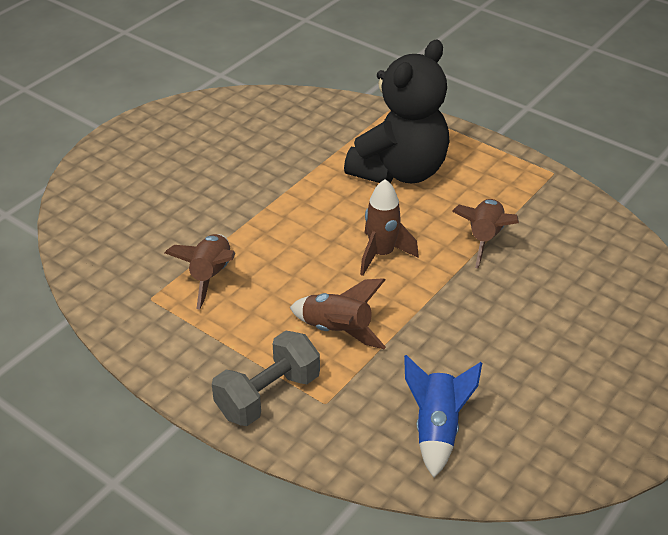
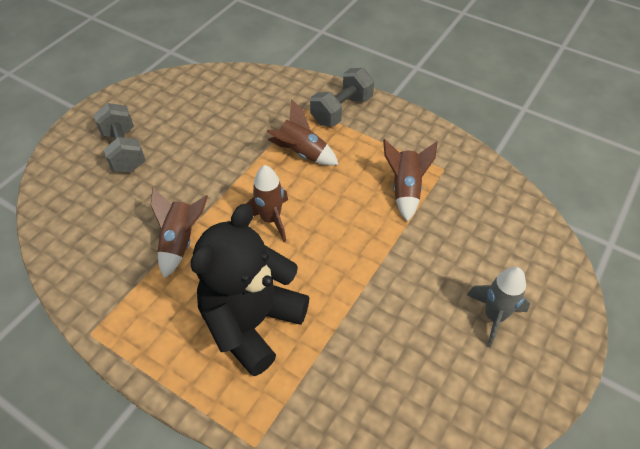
camera: 175 degrees right, 10 degrees up
(168, 163) = (494, 316): none -> grey rocket
(436, 429) = (237, 99): blue rocket -> none
(591, 351) = (124, 151): none -> grey dumbbell

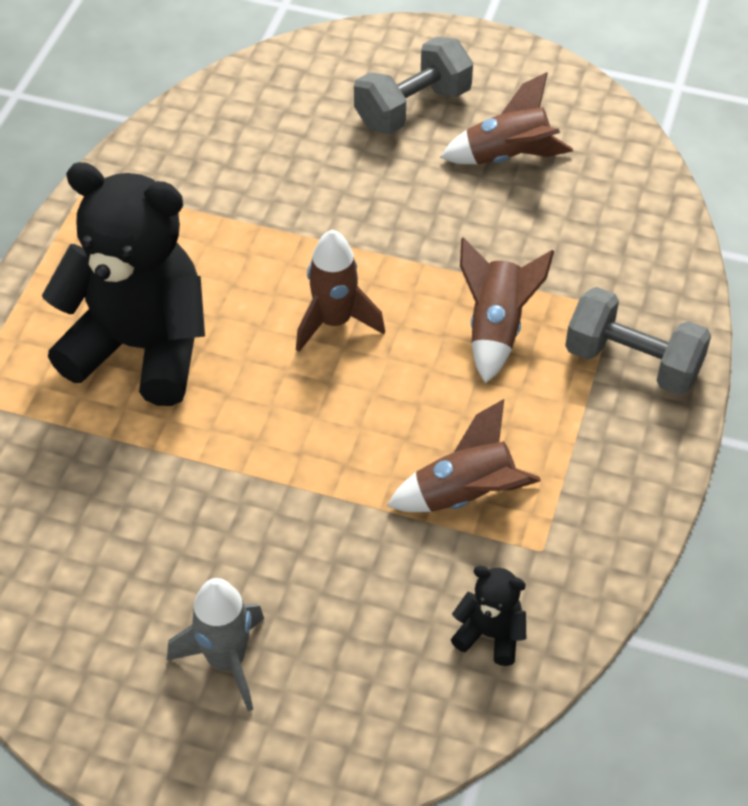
camera: 75 degrees right, 0 degrees up
(180, 242) = (259, 228): brown rocket -> brown rocket (508, 157)
(490, 199) = (490, 634): none -> black teddy bear

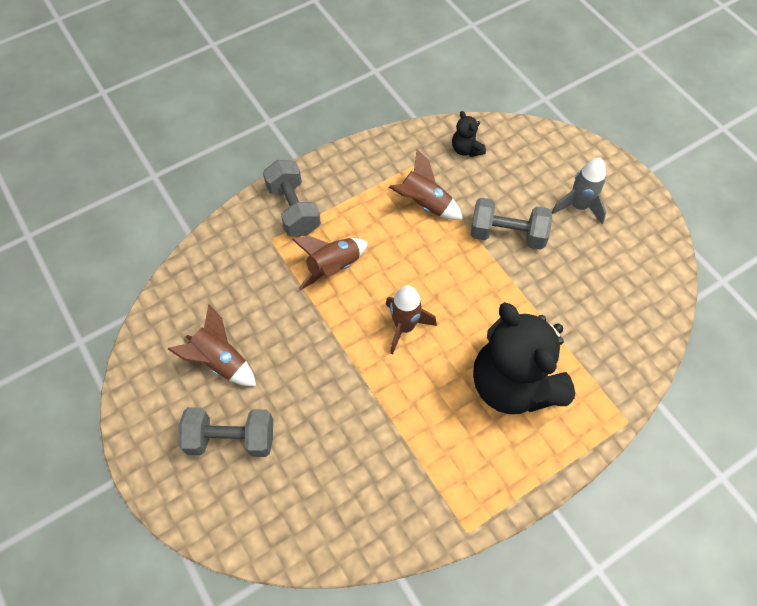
camera: 140 degrees left, 10 degrees up
(303, 534) = (507, 234): none -> grey dumbbell

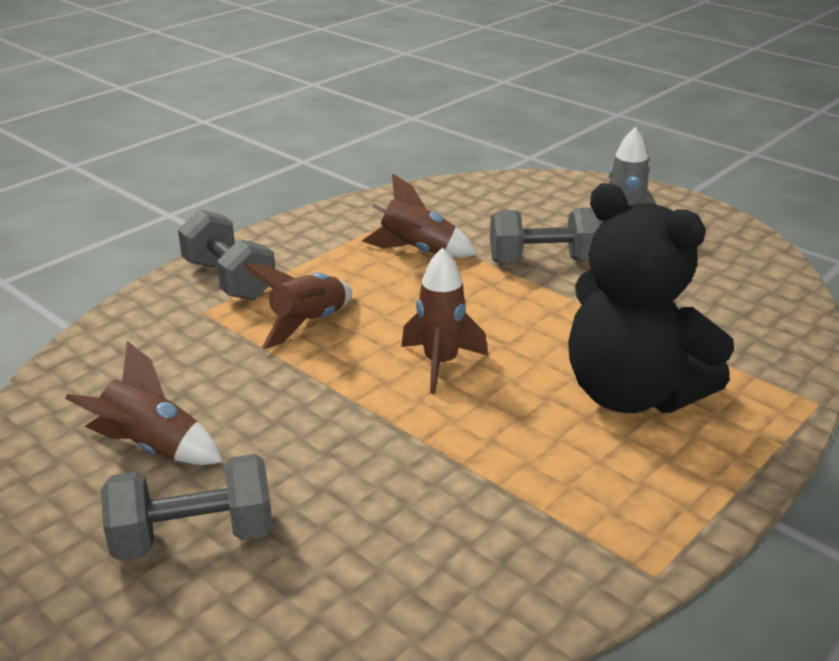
camera: 15 degrees left, 30 degrees down
(466, 149) = (452, 202): black teddy bear -> none

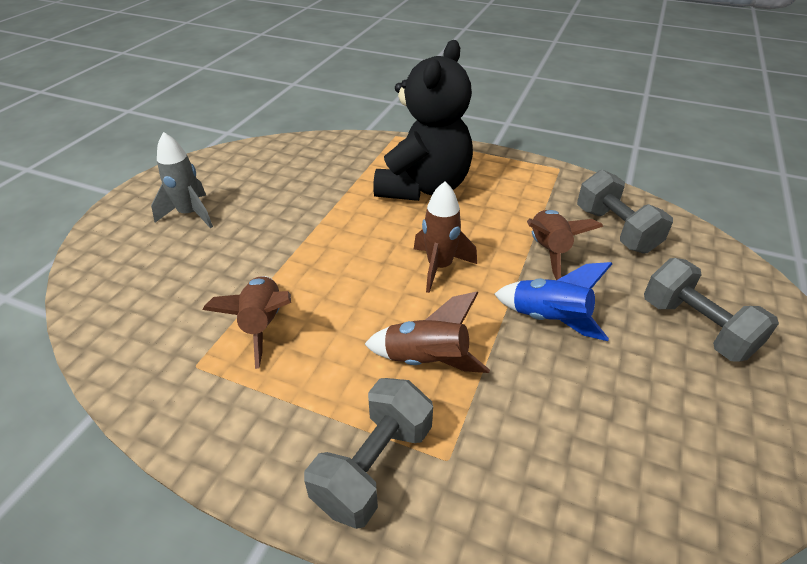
camera: 110 degrees left, 10 degrees up
(152, 447) = (650, 394): brown rocket -> brown rocket (548, 251)
(300, 417) = (549, 320): none -> blue rocket
(543, 261) = (262, 245): grey dumbbell -> grey dumbbell (615, 230)

